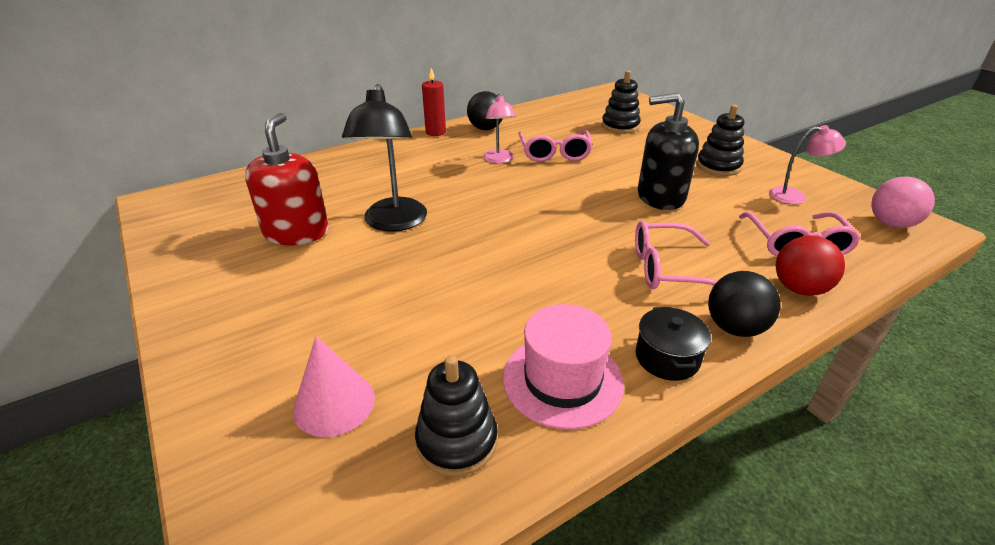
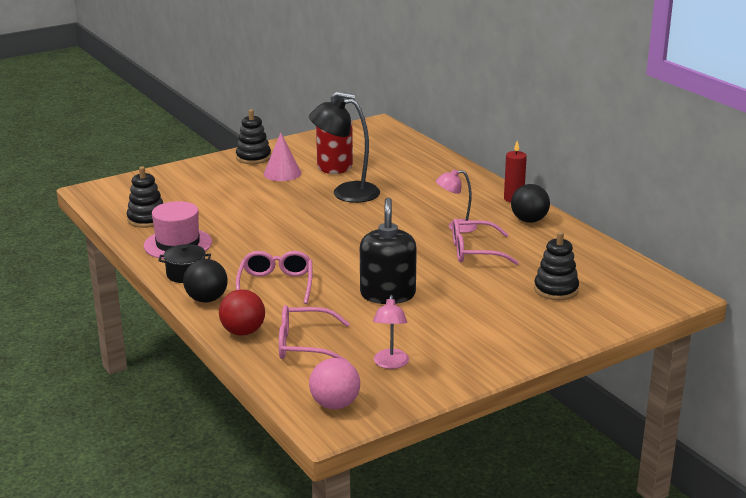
camera: 90 degrees right, 10 degrees down
(334, 403) = (179, 192): pink cone -> pink cone (282, 173)
(718, 166) = (456, 333): black stacking toy -> black stacking toy (253, 157)

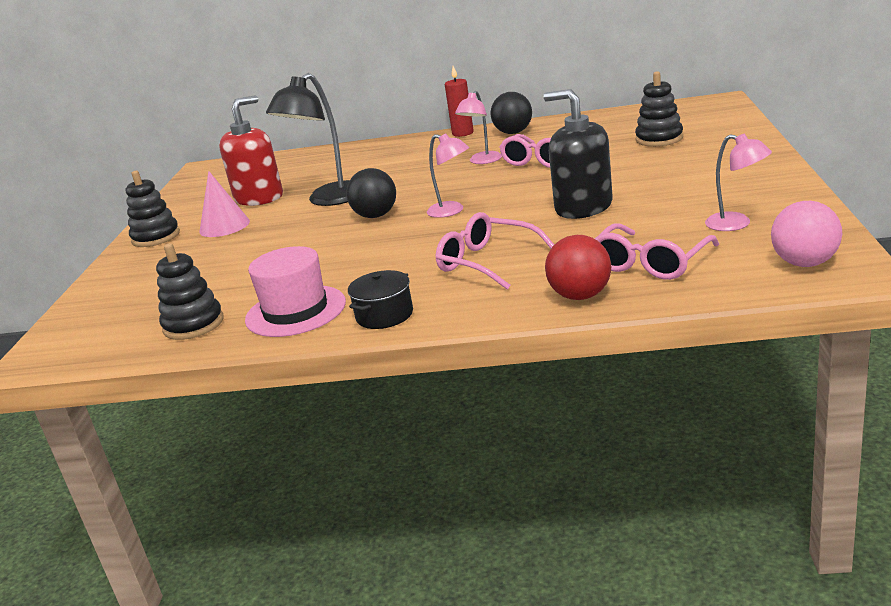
camera: 50 degrees left, 0 degrees up
(207, 299) = (469, 309): black ball -> black ball (376, 216)
(352, 245) = (452, 211): none -> pink lamp

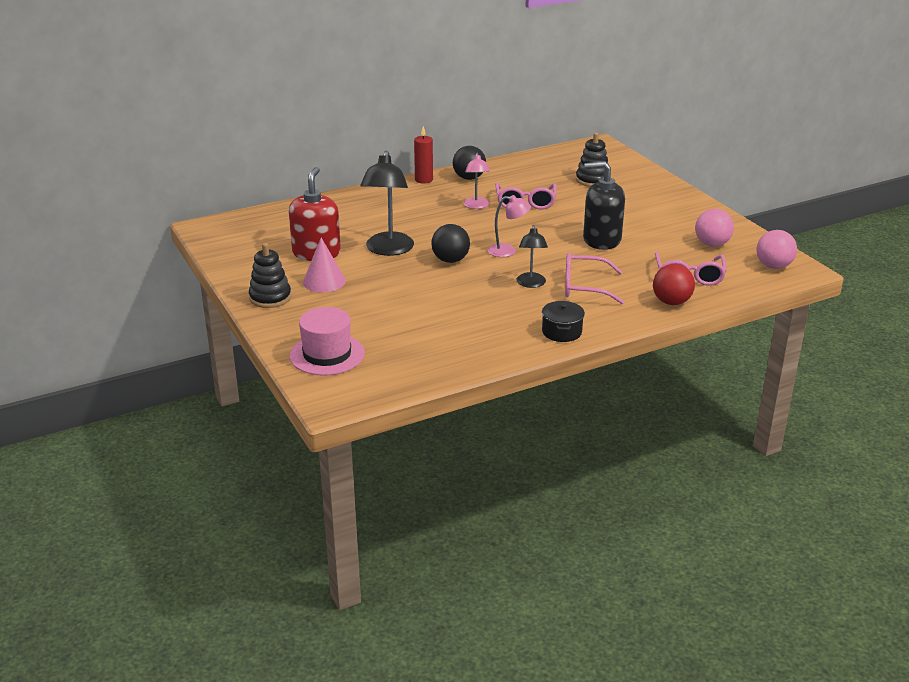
camera: 35 degrees left, 5 degrees up
(193, 324) = (426, 359): black stacking toy -> none
(295, 311) = (493, 338): pink hat -> pink hat (327, 354)
(427, 251) = (531, 284): none -> black lamp
(736, 224) = (712, 244): pink lamp -> pink ball

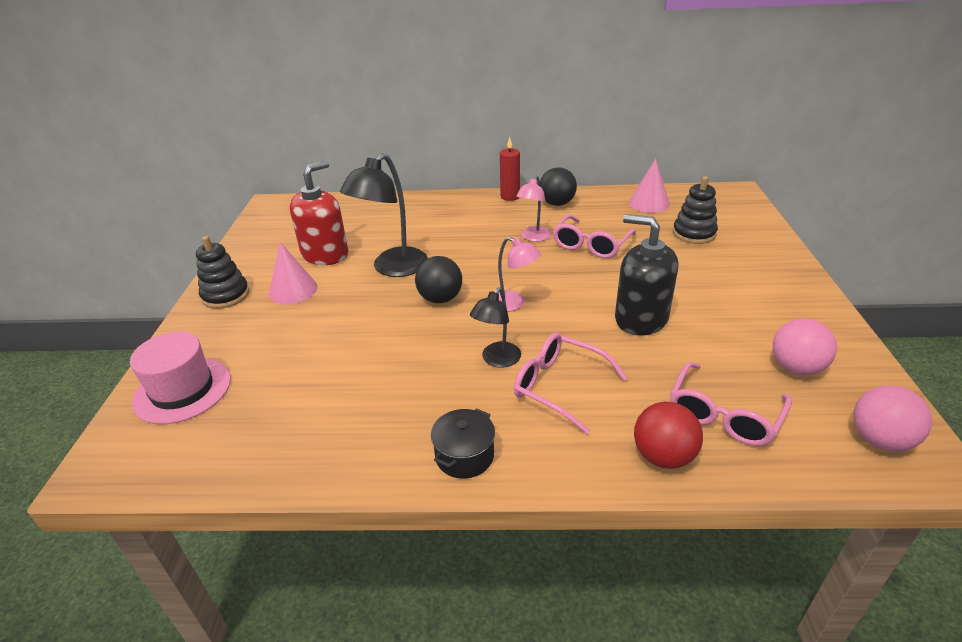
camera: 30 degrees right, 5 degrees up
(541, 164) = (649, 203): none -> pink cone

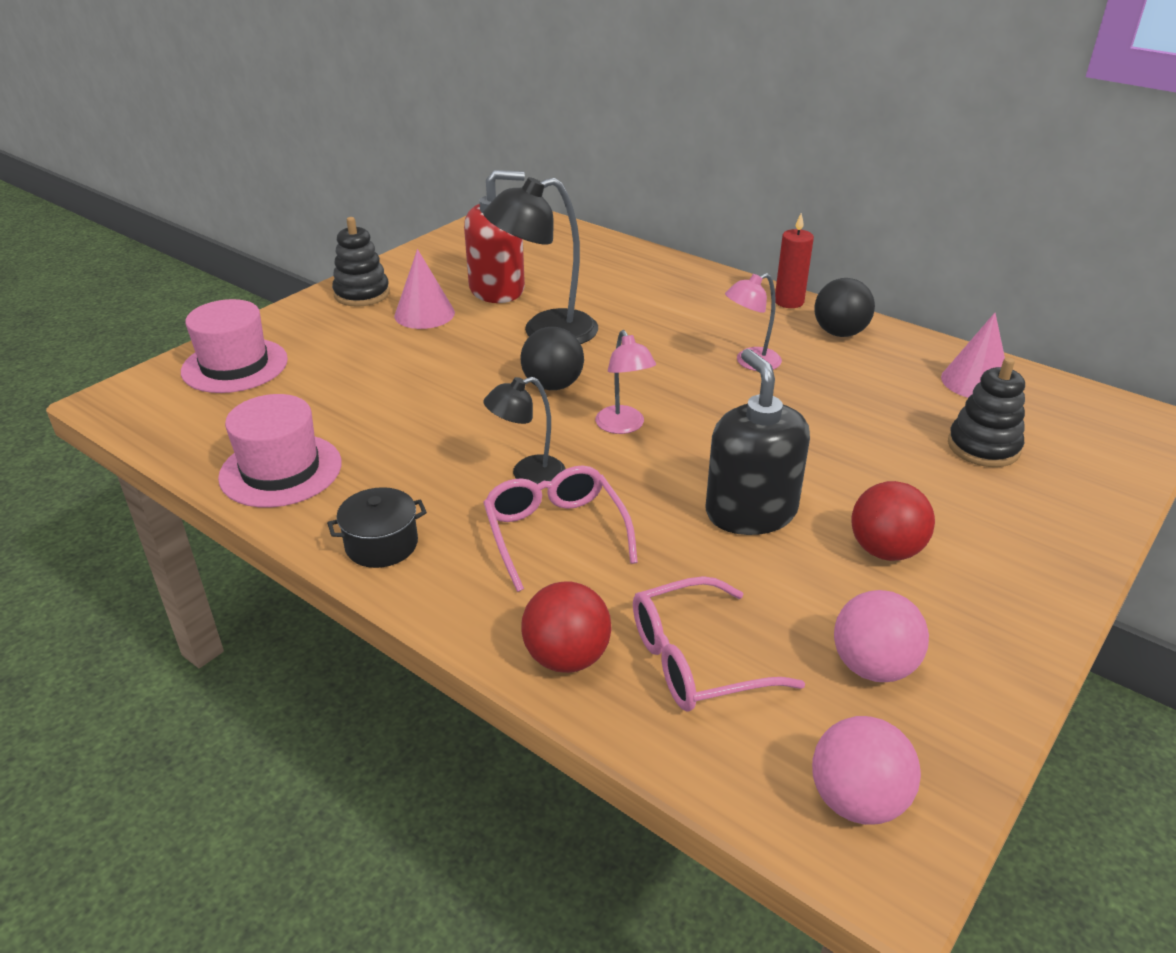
camera: 35 degrees right, 0 degrees up
(323, 446) = (281, 470): none -> pink hat
(591, 245) = (812, 401): pink glasses -> none
(723, 306) = (885, 550): none -> red ball

